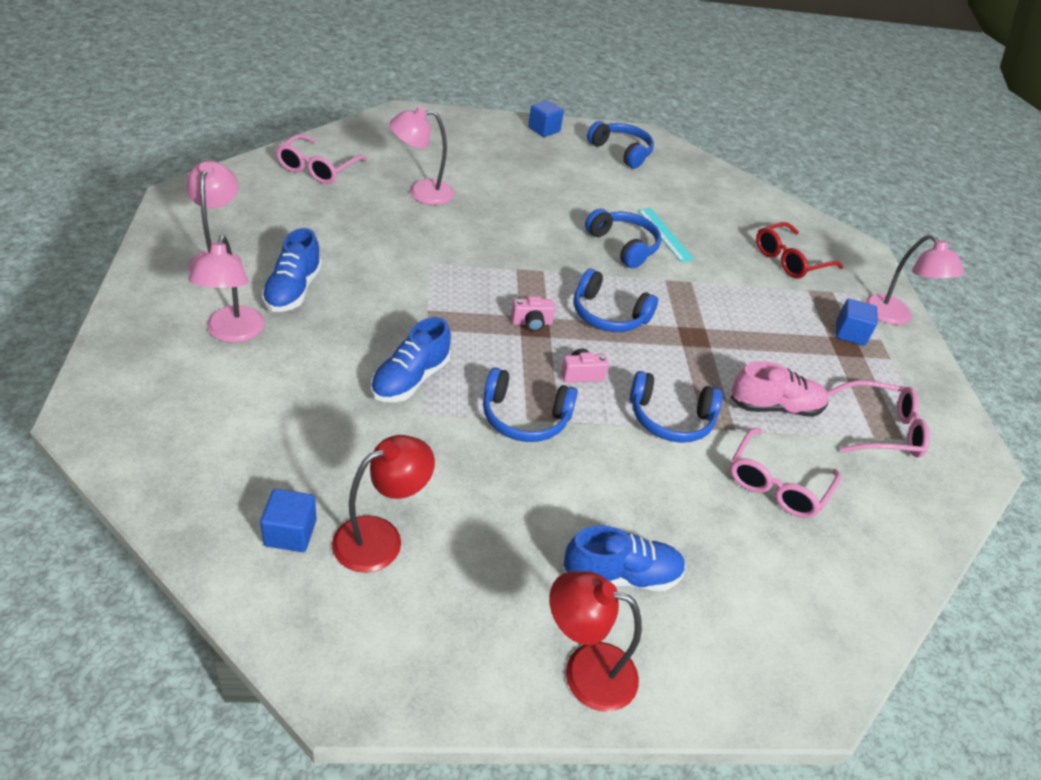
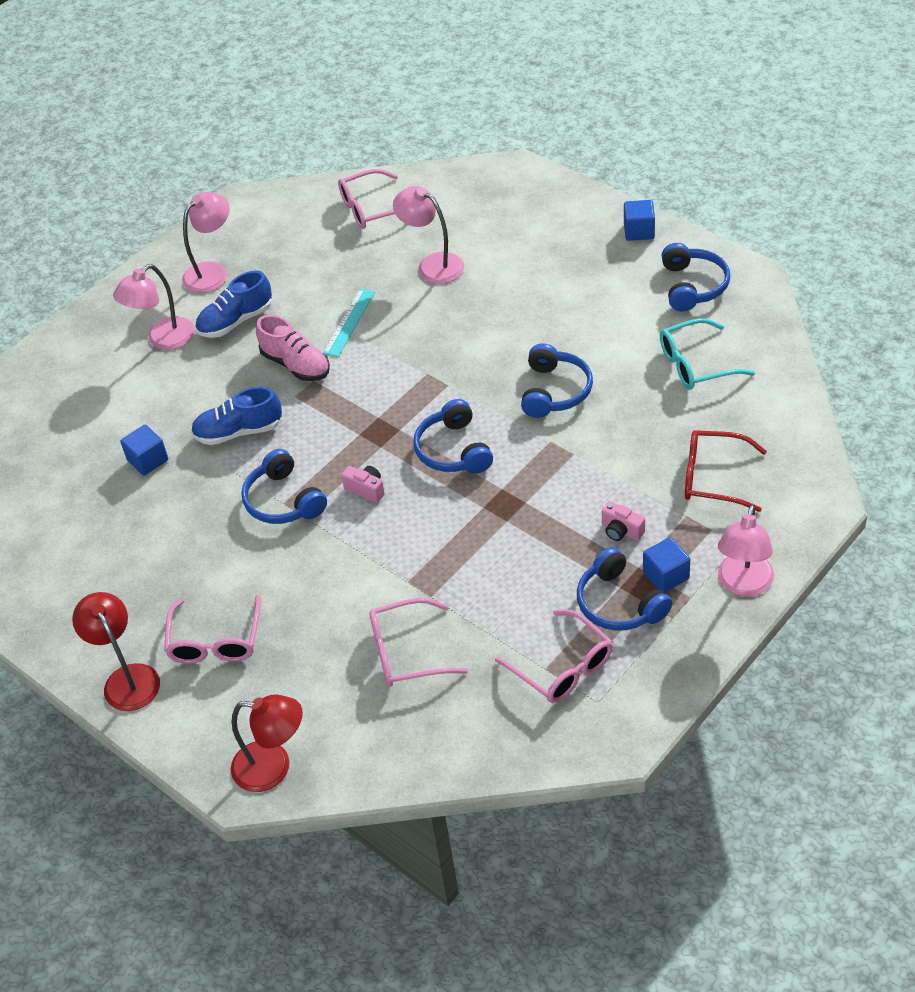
camera: 55 degrees right, 5 degrees up
(290, 533) = (61, 499): blue cube -> blue cube (148, 460)
(380, 537) = (105, 531): red lamp -> red lamp (273, 767)
(531, 323) = (380, 428): pink camera -> pink camera (621, 531)
(621, 575) = (215, 641): blue shoe -> pink glasses
(665, 234) = (613, 396): turquoise ruler -> turquoise ruler (349, 322)
(670, 418) = (391, 559): blue headphones -> blue headphones (619, 603)
(686, 196) = (696, 364): none -> turquoise glasses
(775, 407) = (491, 597): pink shoe -> pink shoe (296, 364)

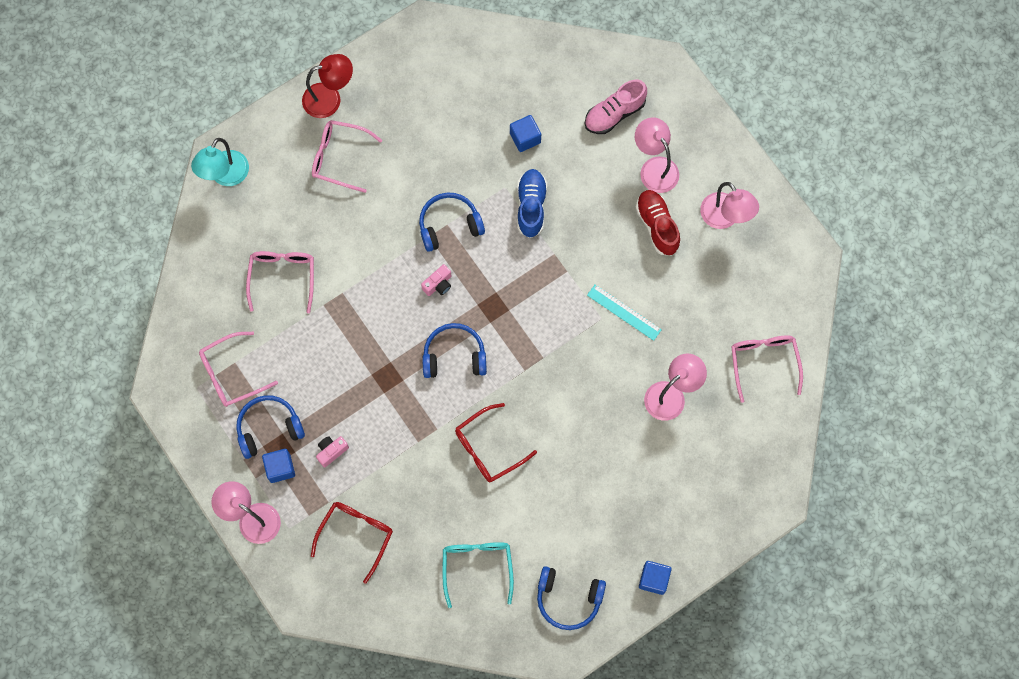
camera: 100 degrees right, 25 degrees up
(236, 321) = (657, 226): blue shoe -> red shoe
(273, 767) = (225, 176): red lamp -> turquoise lamp
(296, 364) = (589, 261): pink shoe -> pink shoe (614, 114)
(554, 391) = (488, 448): blue headphones -> red glasses

